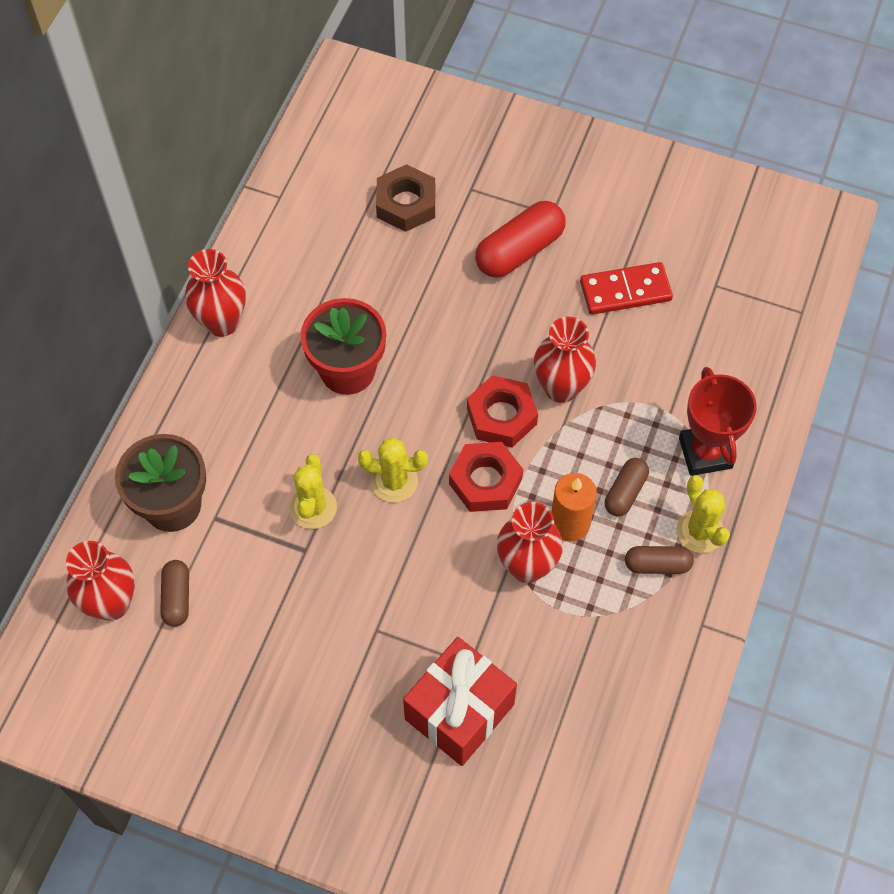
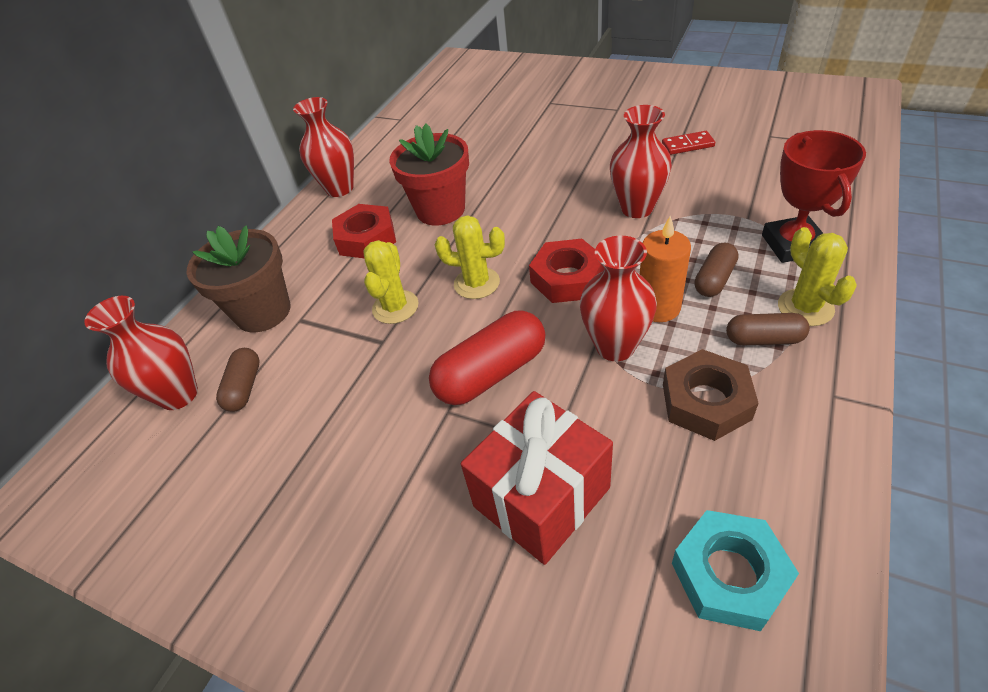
camera: 10 degrees right, 15 degrees down
(406, 203) = (498, 114): brown nut -> brown nut (706, 401)
(501, 416) = (581, 231): red nut -> red nut (366, 238)
(519, 251) = (591, 130): red capsule -> red capsule (491, 373)
(595, 772) = (729, 574): none -> turquoise nut
(625, 291) = (687, 145): red domino -> red domino, size x0.62

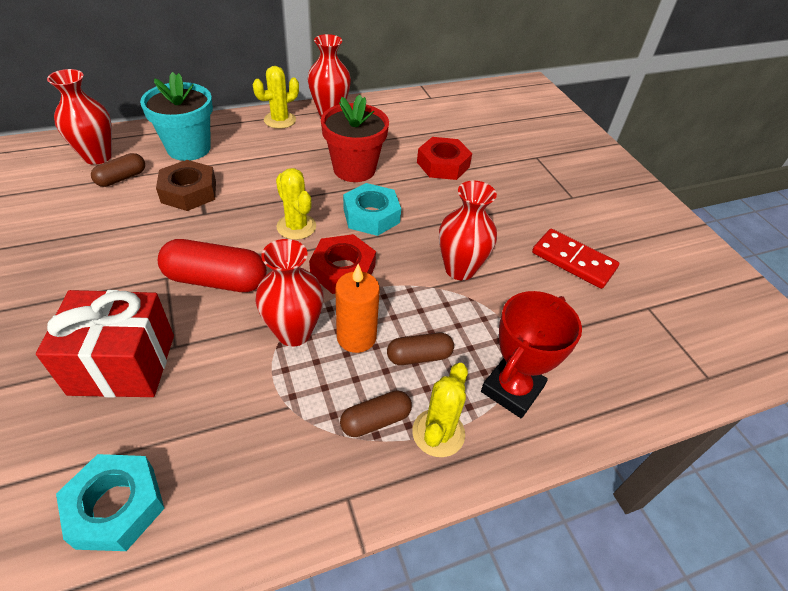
camera: 35 degrees right, 0 degrees up
(263, 312) = (189, 148): brown flower pot -> turquoise flower pot
(366, 238) = (293, 152): red nut -> red nut (443, 164)
(395, 307) = (240, 201): yellow cactus -> yellow cactus (280, 120)
(515, 228) = (371, 215): none -> turquoise nut
(687, 145) = (573, 261): red domino -> red domino, size x1.62
(706, 401) = (277, 414): brown nut -> brown nut (189, 192)
(763, 339) = (375, 420): brown capsule -> brown capsule turned 75 degrees counterclockwise

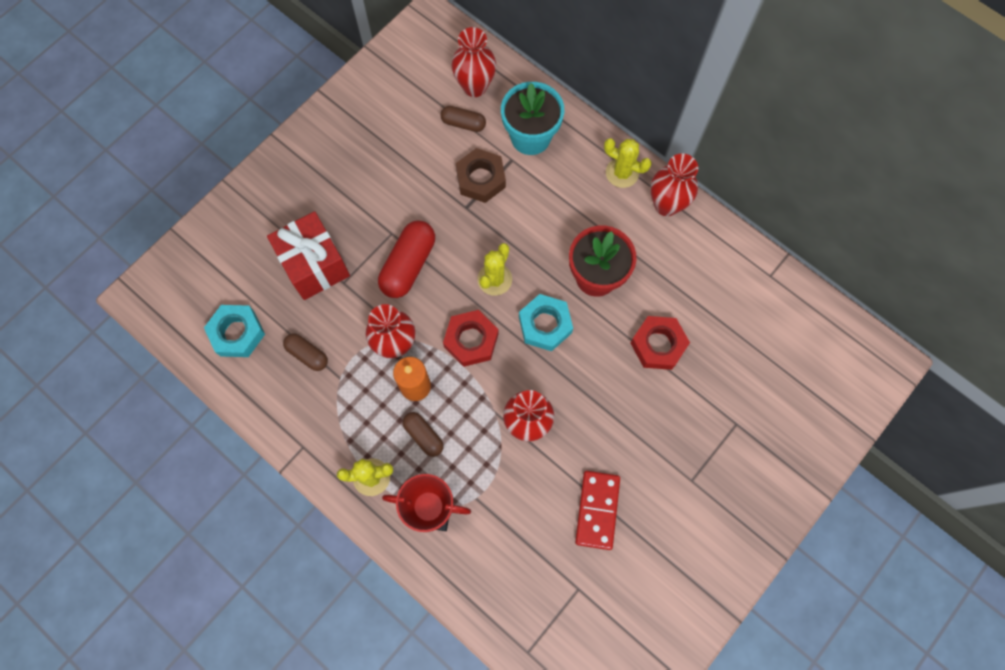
camera: 65 degrees right, 25 degrees up
(216, 280) = (408, 265): red capsule -> red capsule turned 45 degrees clockwise
(375, 420) = (359, 435): brown capsule -> brown capsule (307, 354)

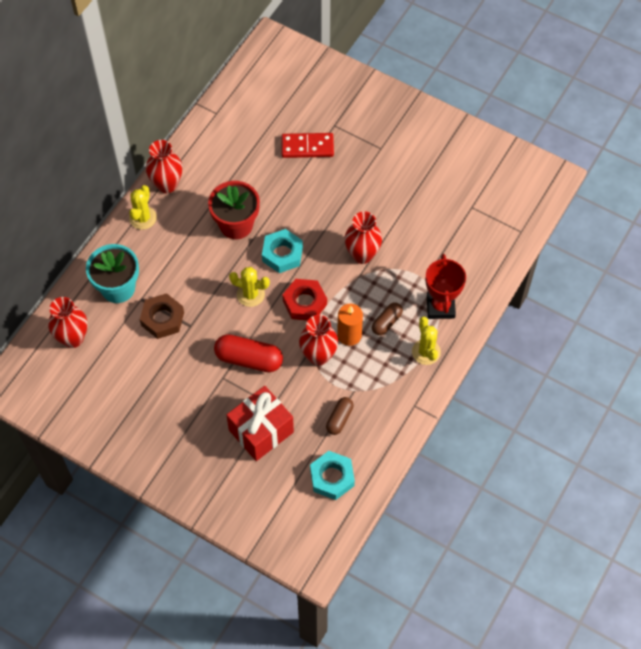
camera: 100 degrees left, 10 degrees down
(463, 123) = (111, 341): brown capsule -> none
(597, 510) = (415, 202): red domino -> red domino (307, 147)
(658, 345) = (284, 178): red nut -> none

